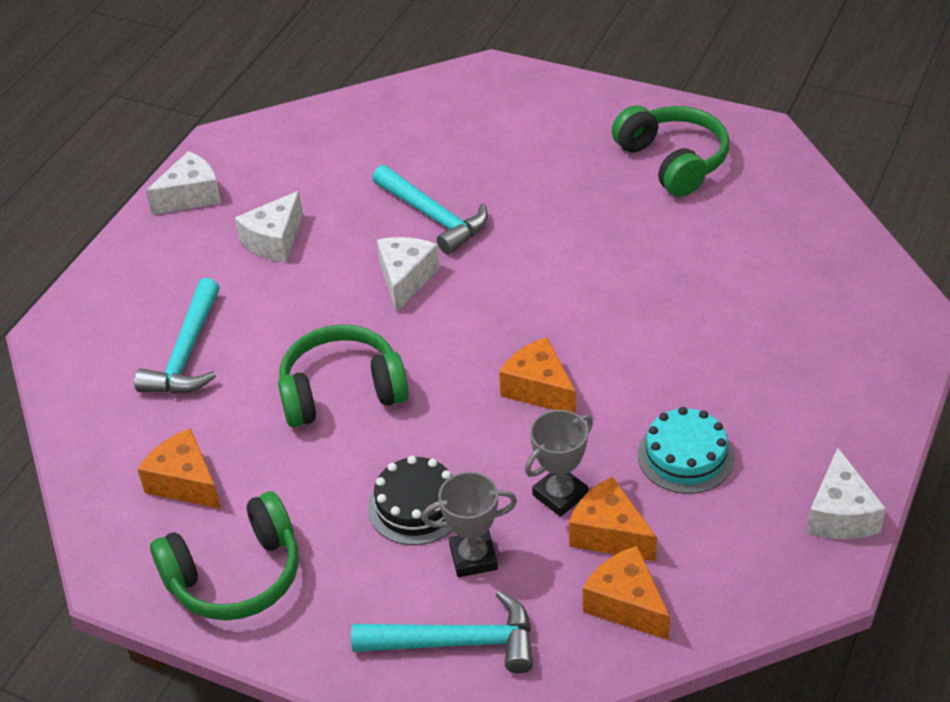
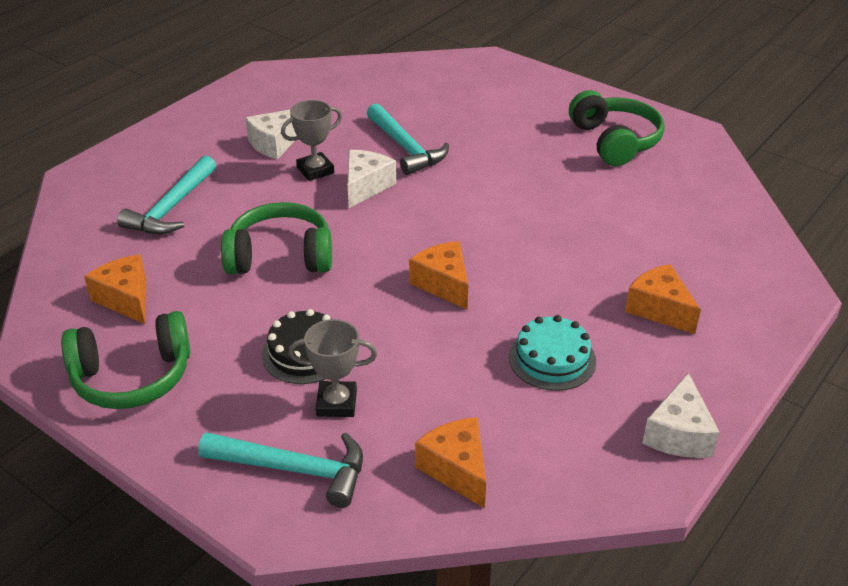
camera: 10 degrees right, 5 degrees down
(191, 196) = (225, 104): white cheese -> none
(560, 495) = (431, 368): grey trophy -> grey trophy (315, 170)
(609, 534) = (462, 408): orange cheese -> orange cheese (659, 309)

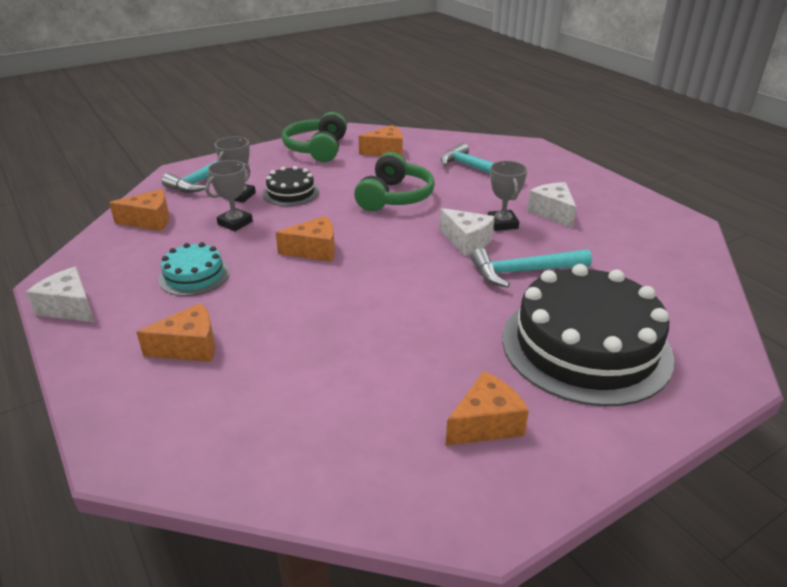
camera: 110 degrees right, 5 degrees down
(416, 375) = (235, 223): none -> grey trophy
(497, 111) = (585, 346): none -> black cake
(614, 141) = (486, 423): green headphones -> orange cheese

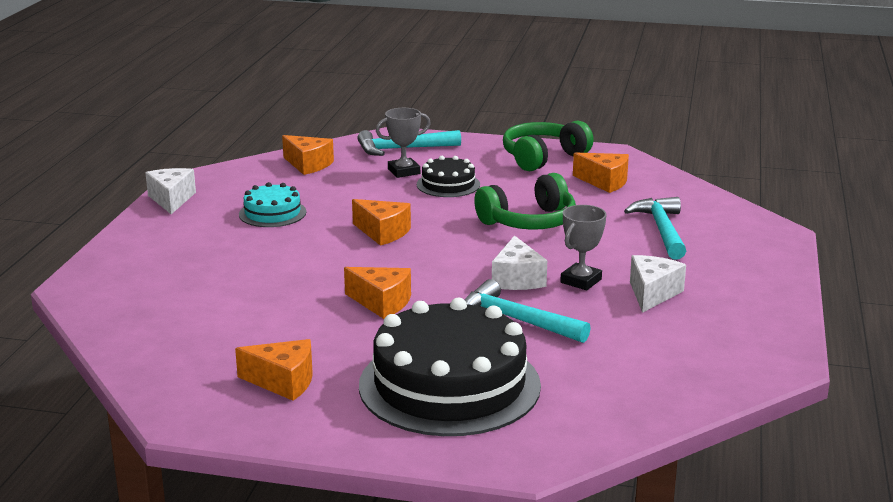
camera: 45 degrees right, 10 degrees down
(189, 347) = (196, 253): orange cheese -> orange cheese (382, 303)
(235, 223) = (363, 190): grey trophy -> none

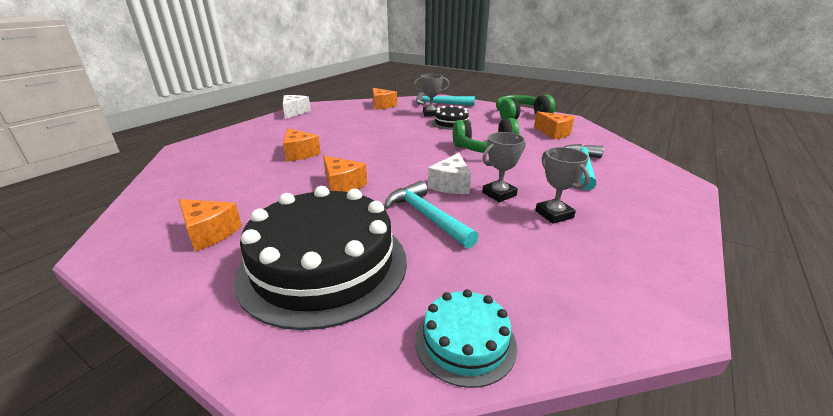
camera: 20 degrees right, 5 degrees up
(272, 213) = (337, 125): turquoise cake -> turquoise cake (465, 341)
(383, 232) = (388, 143): orange cheese -> orange cheese (299, 153)
(652, 293) = (554, 214): white cheese -> grey trophy

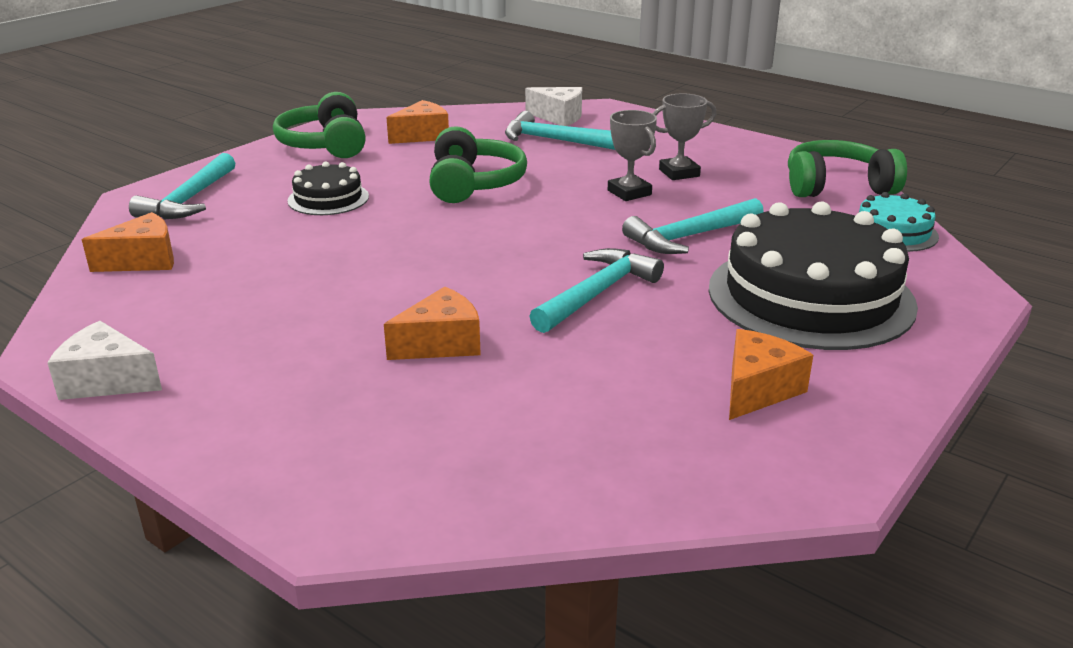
camera: 85 degrees left, 0 degrees up
(342, 185) = (597, 293): orange cheese -> turquoise hammer
(431, 114) = (256, 212): grey trophy -> none
(451, 185) = (600, 217): white cheese -> white cheese (559, 117)
(584, 311) = (837, 187): none -> green headphones

